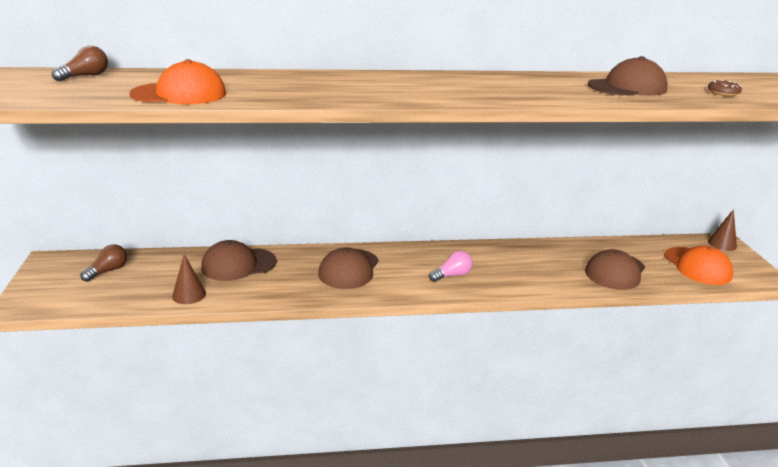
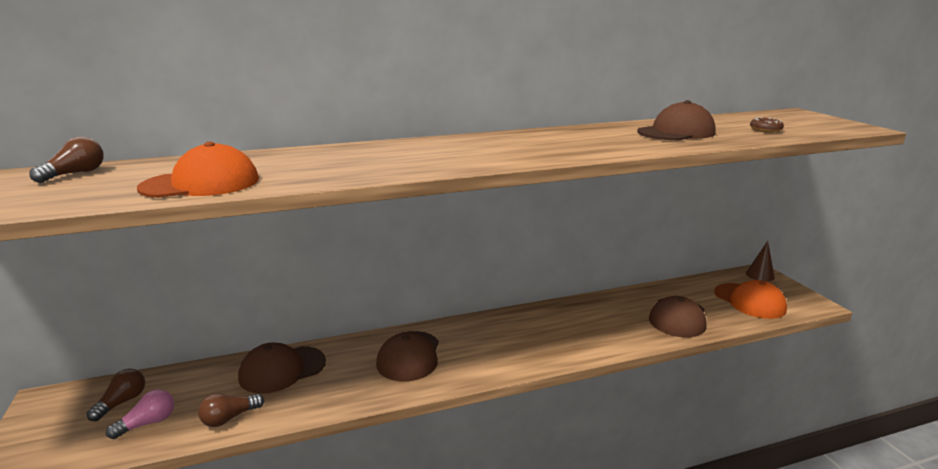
camera: 10 degrees left, 5 degrees down
(189, 295) = (229, 418): brown cone -> brown light bulb
(452, 275) = (521, 347): pink light bulb -> pink light bulb (148, 423)

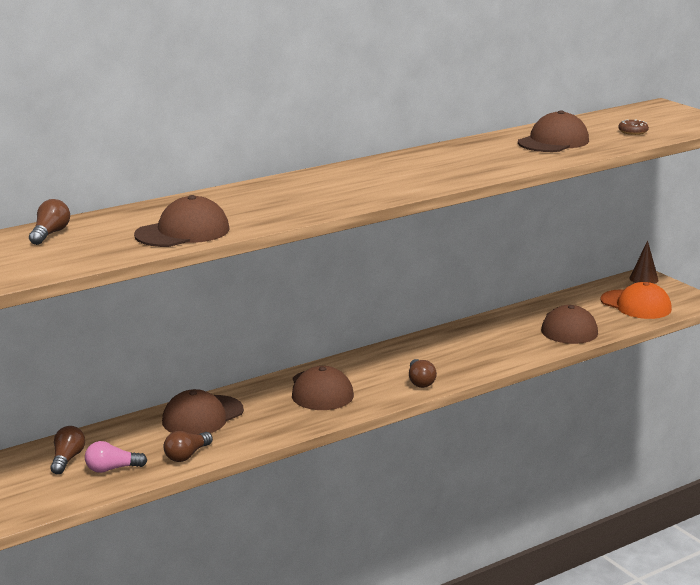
camera: 15 degrees left, 0 degrees up
(148, 423) = (112, 469): pink light bulb -> pink light bulb turned 135 degrees counterclockwise
(201, 184) = (183, 232): orange cap -> brown cap
(508, 360) = (420, 382): none -> brown light bulb

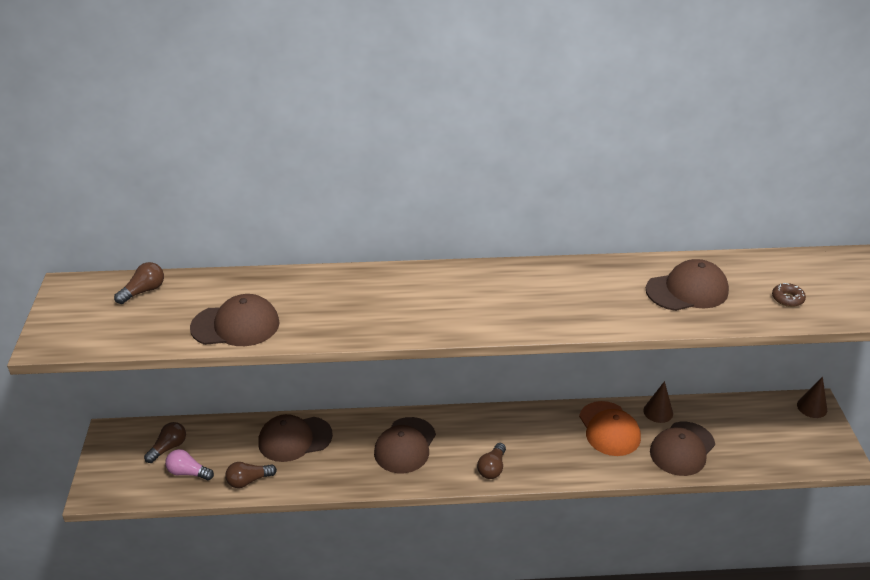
camera: 30 degrees right, 15 degrees up
(525, 312) = (658, 412): none -> brown cone
(636, 305) = (773, 442): orange cap -> orange cap (609, 429)

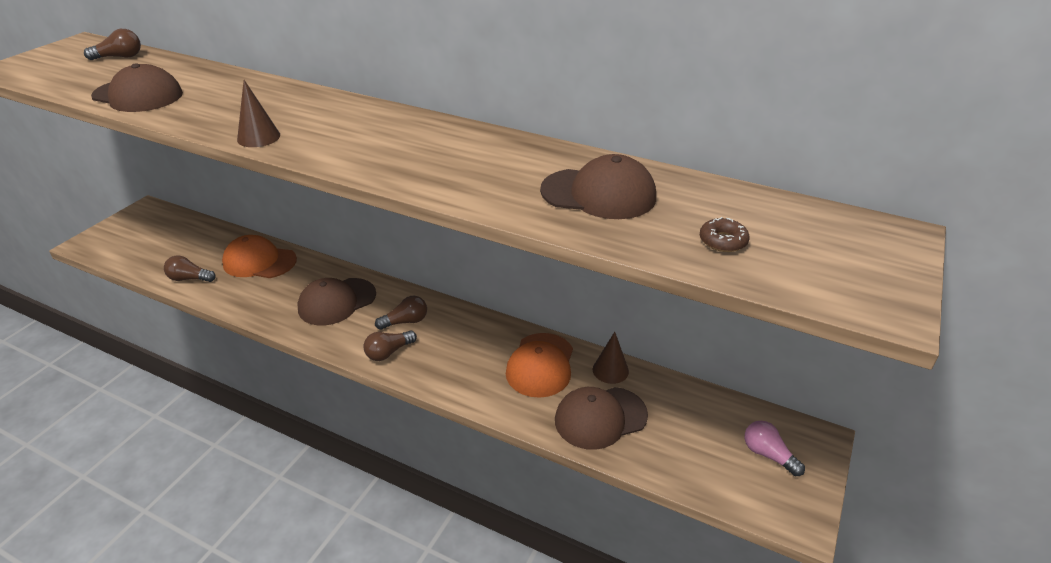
camera: 30 degrees right, 0 degrees up
(168, 448) = (168, 233): brown light bulb -> brown light bulb (405, 321)
(188, 473) = (158, 255): pink light bulb -> pink light bulb (768, 455)
(294, 439) = (259, 262): brown cap -> orange cap
(812, 407) = (809, 441): brown cone -> brown cone (258, 137)

